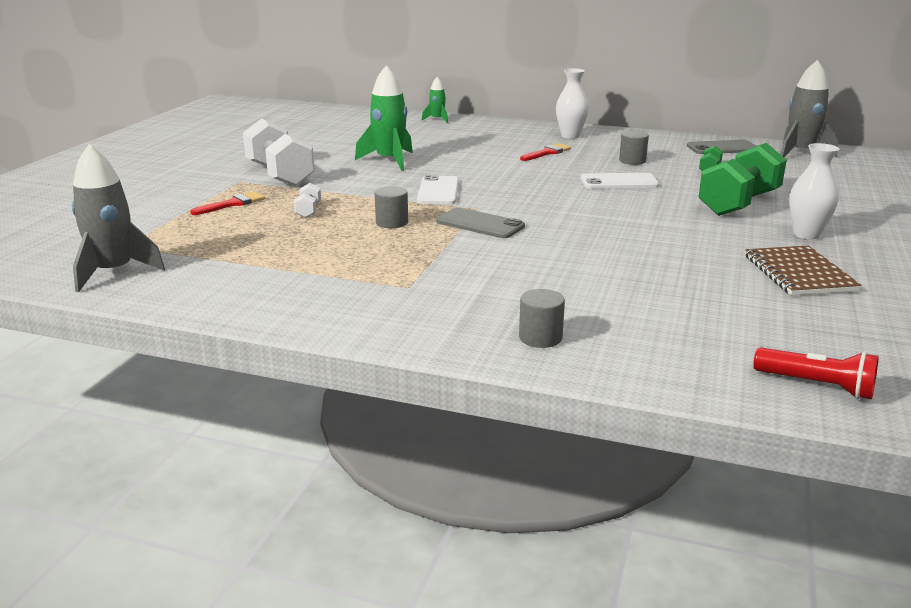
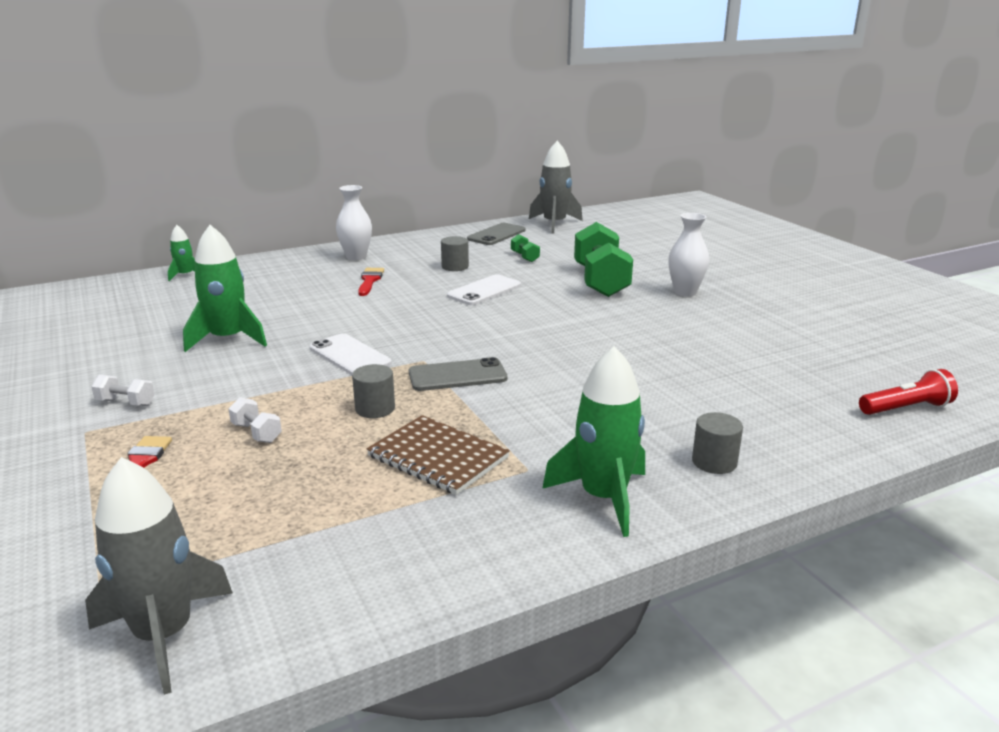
camera: 45 degrees left, 0 degrees up
(280, 175) = (126, 403): white dumbbell -> white dumbbell, size x0.43
(418, 319) = (603, 498): none -> green rocket
(799, 273) = (739, 326): brown notebook -> brown notebook (438, 457)

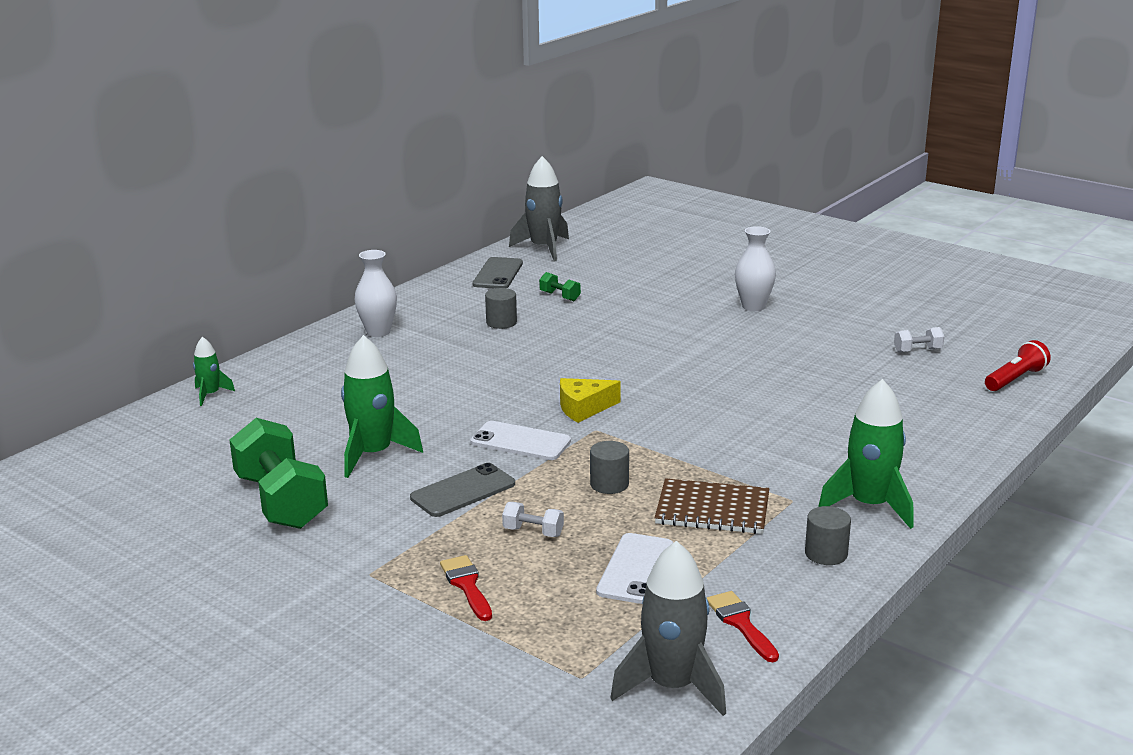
camera: 25 degrees left, 0 degrees up
(126, 403) = (366, 539): white dumbbell -> white dumbbell (917, 350)
(370, 280) = (432, 357): red brush -> red brush (740, 623)
(436, 341) = (583, 408): none -> yellow cheese
(457, 375) = (644, 436): grey phone -> grey phone (463, 491)
(484, 291) = (565, 344): white phone -> white phone (636, 569)
(600, 281) = (665, 310): green dumbbell -> green dumbbell (281, 501)
(714, 462) = (920, 457): grey cylinder -> grey cylinder (826, 554)

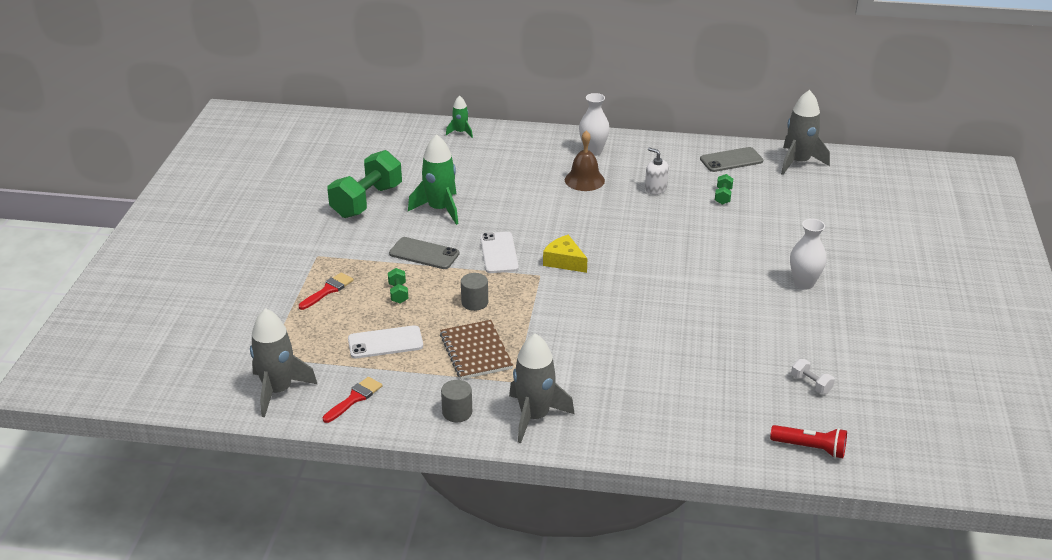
camera: 60 degrees right, 10 degrees up
(431, 353) = (584, 180): none -> brown bell
(501, 322) = (655, 189): grey cylinder -> white soap dispenser
(533, 532) = (398, 293): white dumbbell -> green dumbbell
(869, 505) = (534, 416): green rocket -> grey rocket

